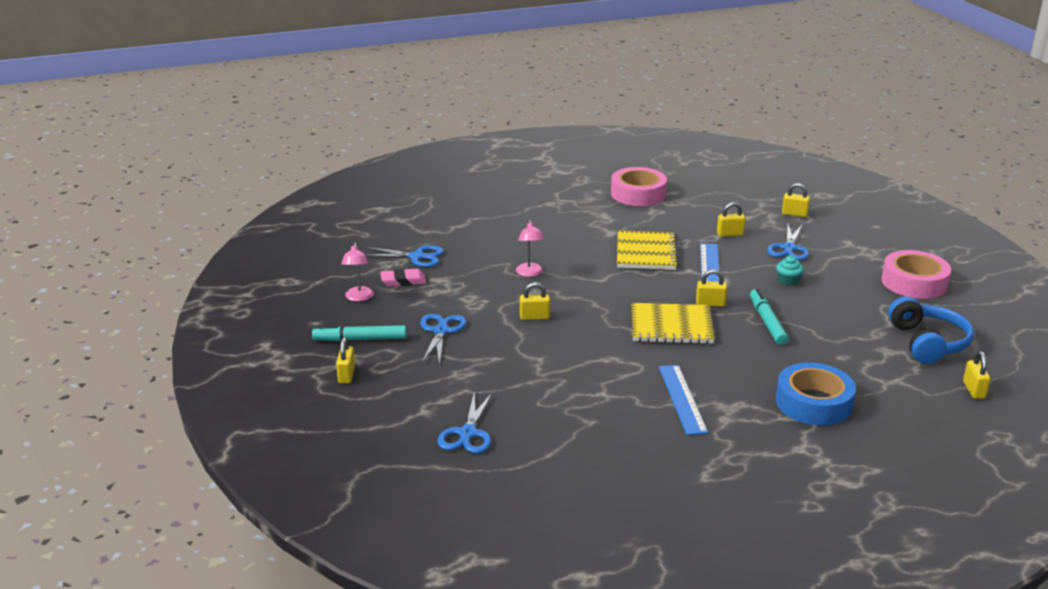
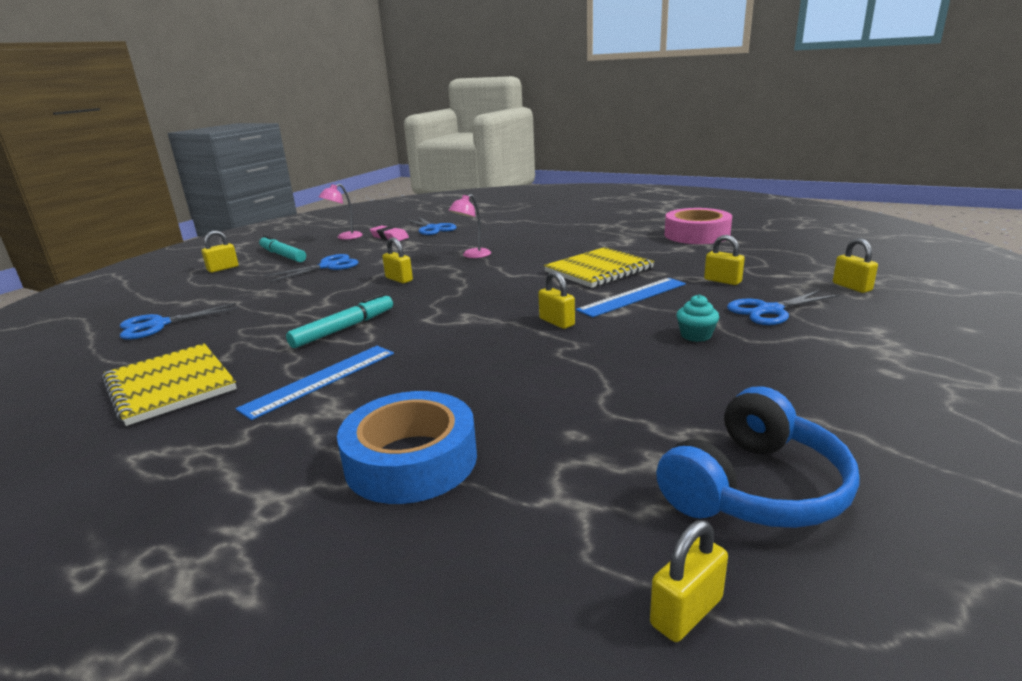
camera: 50 degrees right, 5 degrees down
(671, 326) = (474, 324): yellow notebook -> yellow notebook (170, 385)
(767, 322) = (573, 359): turquoise marker -> turquoise marker (344, 328)
(914, 282) = (903, 406): pink tape -> none

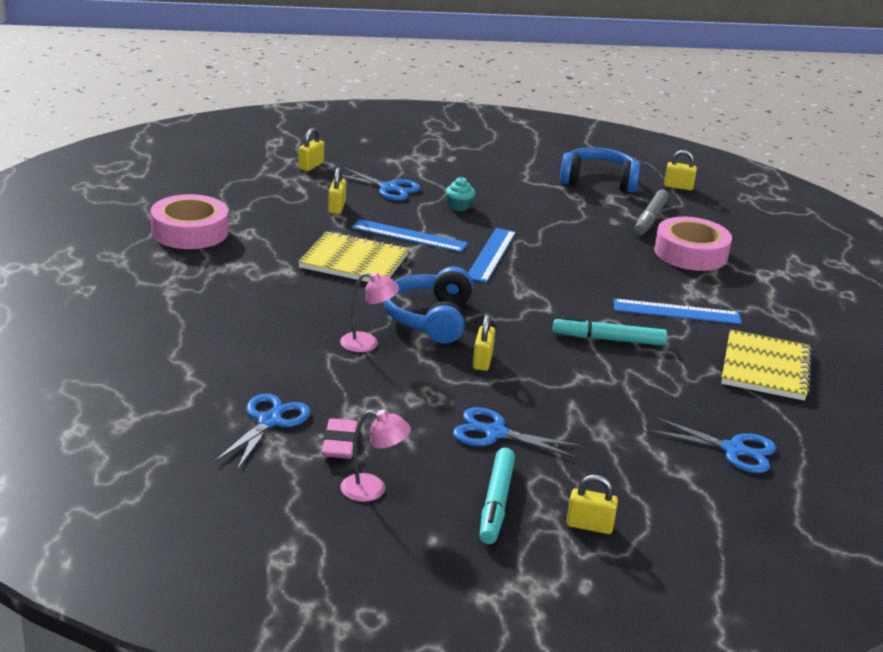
camera: 130 degrees left, 5 degrees up
(411, 460) = (690, 253): blue tape -> pink tape
(476, 276) = (430, 319): none -> blue headphones
(555, 477) = (650, 218): none -> grey marker
(556, 322) = (491, 254): yellow padlock -> blue ruler

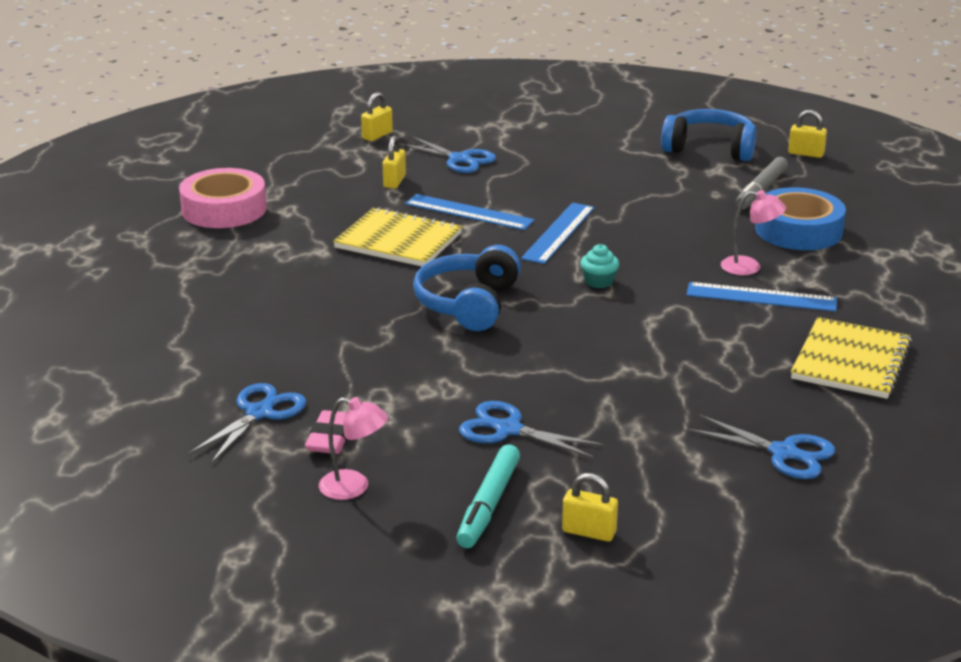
camera: 10 degrees right, 0 degrees up
(367, 343) = (389, 331): pink lamp -> pink lamp (749, 267)
(459, 206) = (535, 179): turquoise cupcake -> turquoise cupcake (599, 281)
(482, 361) = (515, 351): yellow padlock -> none
(608, 339) = (670, 328): turquoise marker -> none
(690, 253) = (798, 230): pink tape -> blue tape

